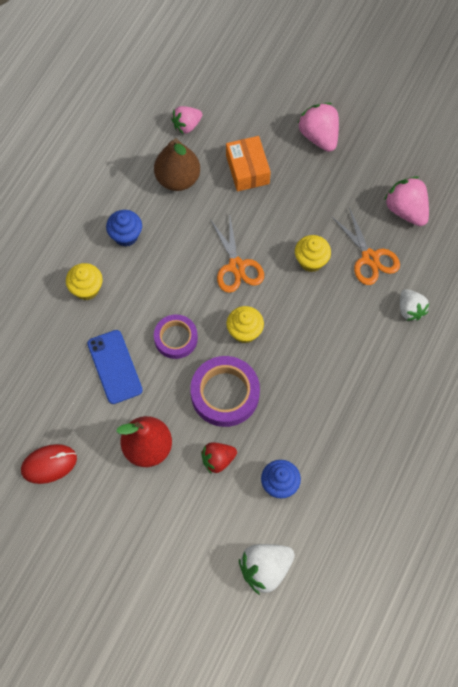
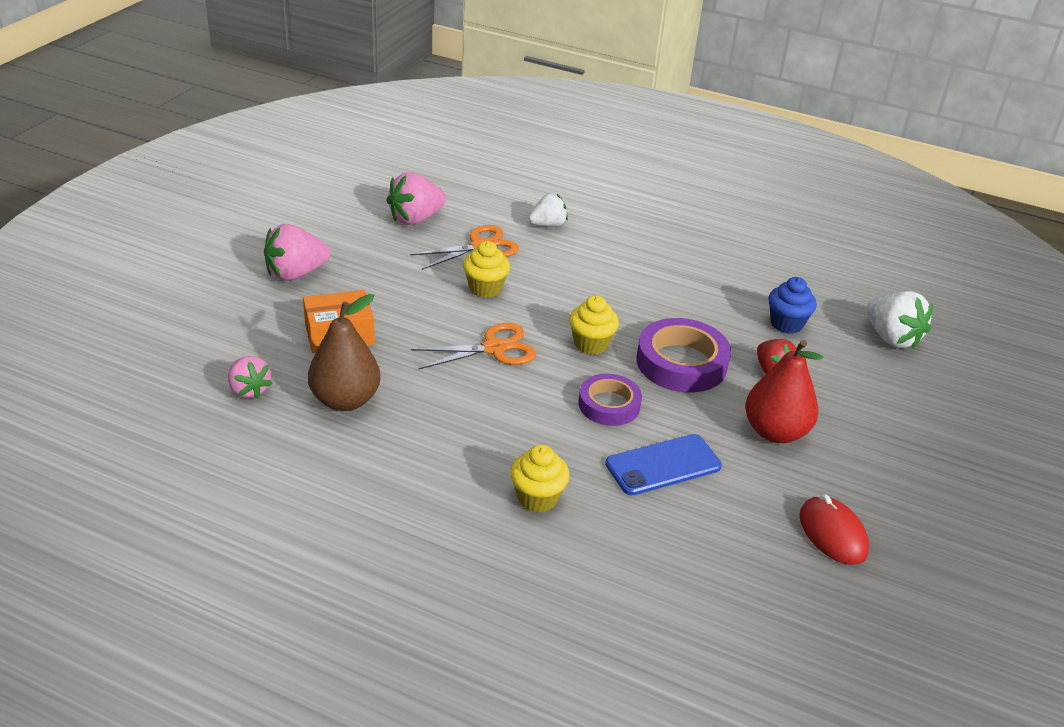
camera: 95 degrees left, 30 degrees down
(126, 236) = (442, 455): blue cupcake -> none

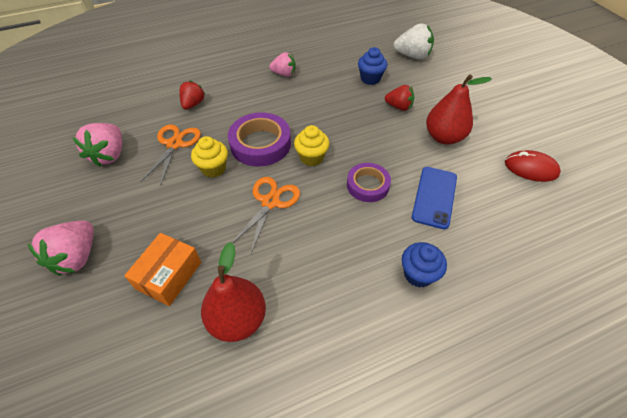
camera: 45 degrees left, 15 degrees up
(249, 390) = (164, 379): pink strawberry -> pink strawberry (284, 74)
(345, 400) = (238, 319): brown pear -> red pear
(537, 498) = (418, 274): yellow cupcake -> blue cupcake
(548, 225) = (193, 104): white strawberry -> red strawberry
(681, 363) = (362, 133): purple tape -> purple tape (260, 144)

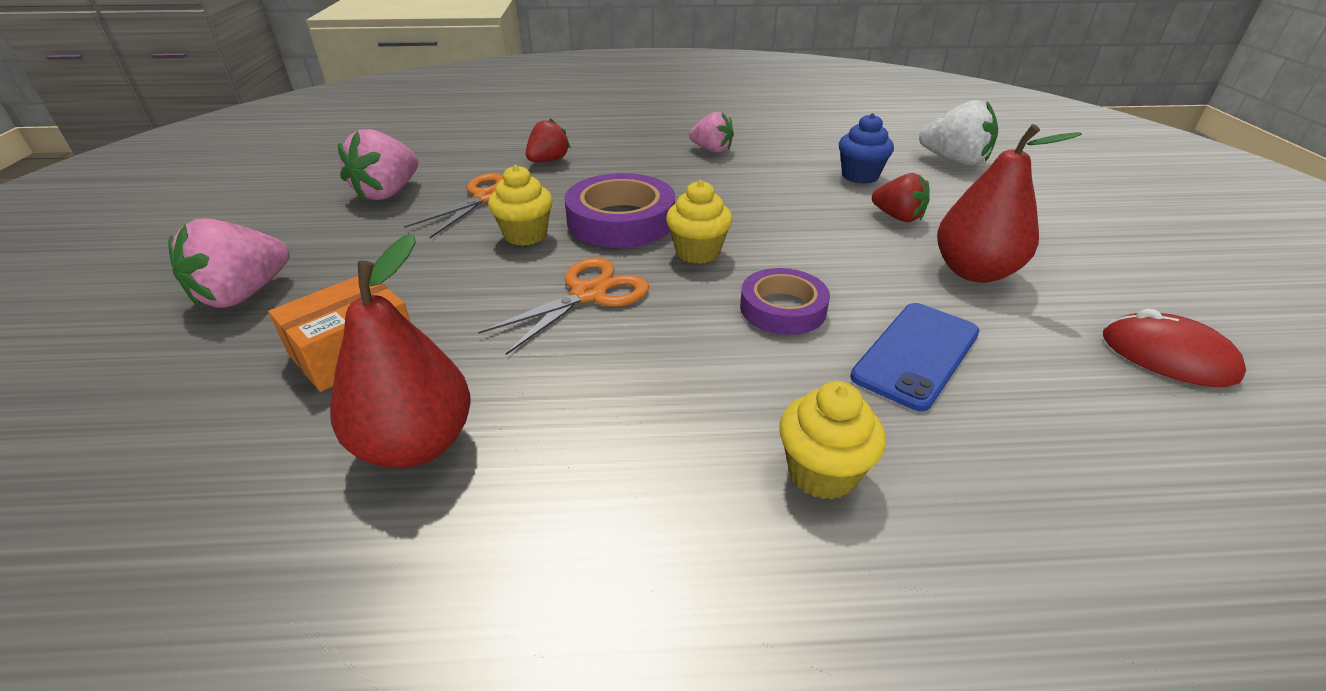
camera: 20 degrees right, 15 degrees down
(418, 274) = (822, 472): blue cupcake -> yellow cupcake

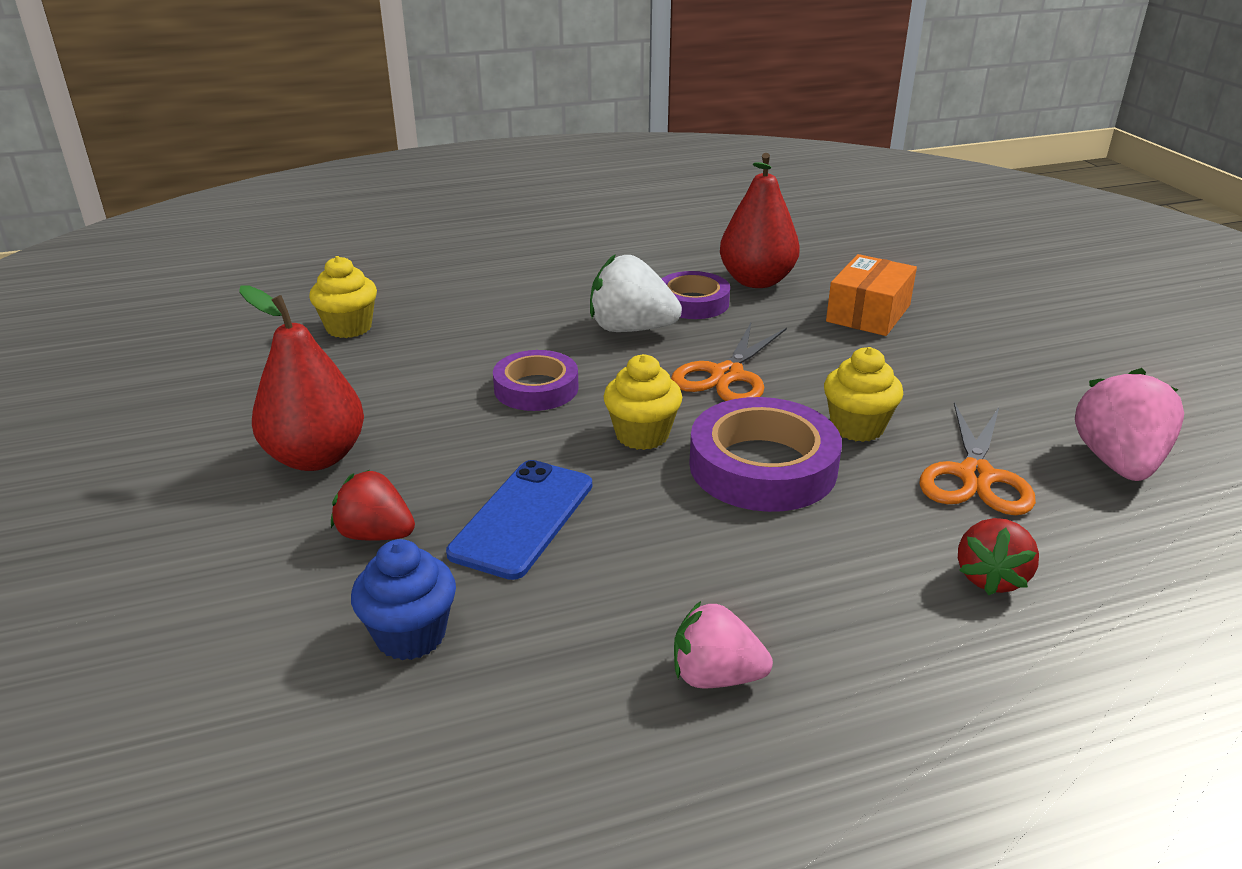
camera: 165 degrees right, 5 degrees down
(244, 294) = (1027, 333): pink strawberry -> none
(545, 411) = (693, 302): none -> purple tape
(822, 472) = (504, 300): yellow cupcake -> yellow cupcake (349, 327)
(916, 354) = (419, 368): blue phone -> blue phone (523, 518)
(954, 161) = (183, 735): white strawberry -> white strawberry (631, 329)
(1167, 356) = (190, 396): red mouse -> none

